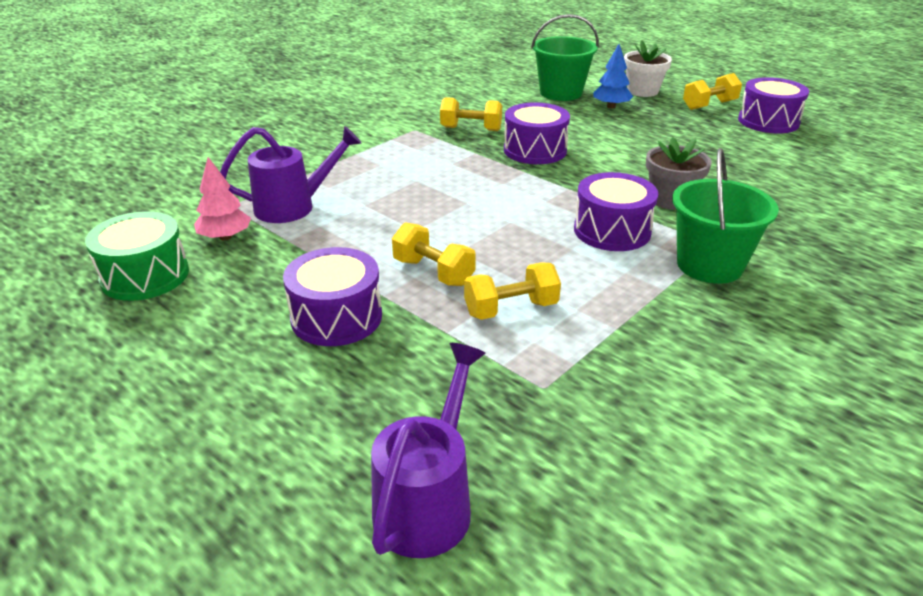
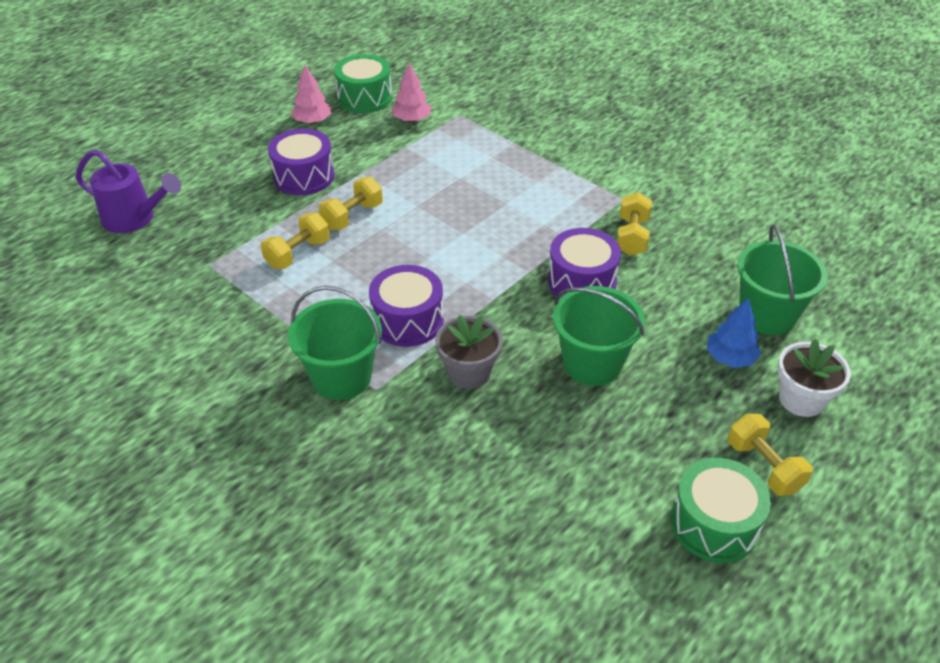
camera: 90 degrees right, 10 degrees up
(188, 319) = (313, 121): none -> pink tree
(294, 207) = (457, 143): purple watering can -> none
(511, 309) = (298, 253): yellow dumbbell -> yellow dumbbell turned 60 degrees clockwise
(636, 150) = (592, 363): none -> green bucket
(768, 121) = (714, 524): purple drum -> green drum

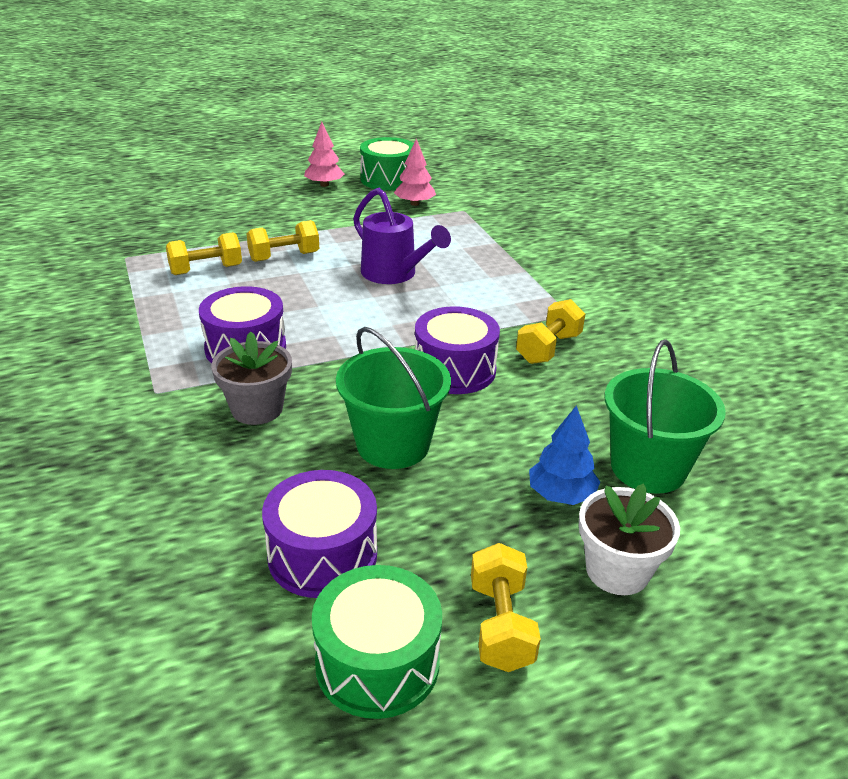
camera: 25 degrees right, 10 degrees down
(135, 219) = (106, 212): purple watering can -> purple watering can (394, 274)
(304, 176) = (274, 219): purple drum -> purple drum (322, 555)
(341, 377) = (136, 372): green bucket -> none

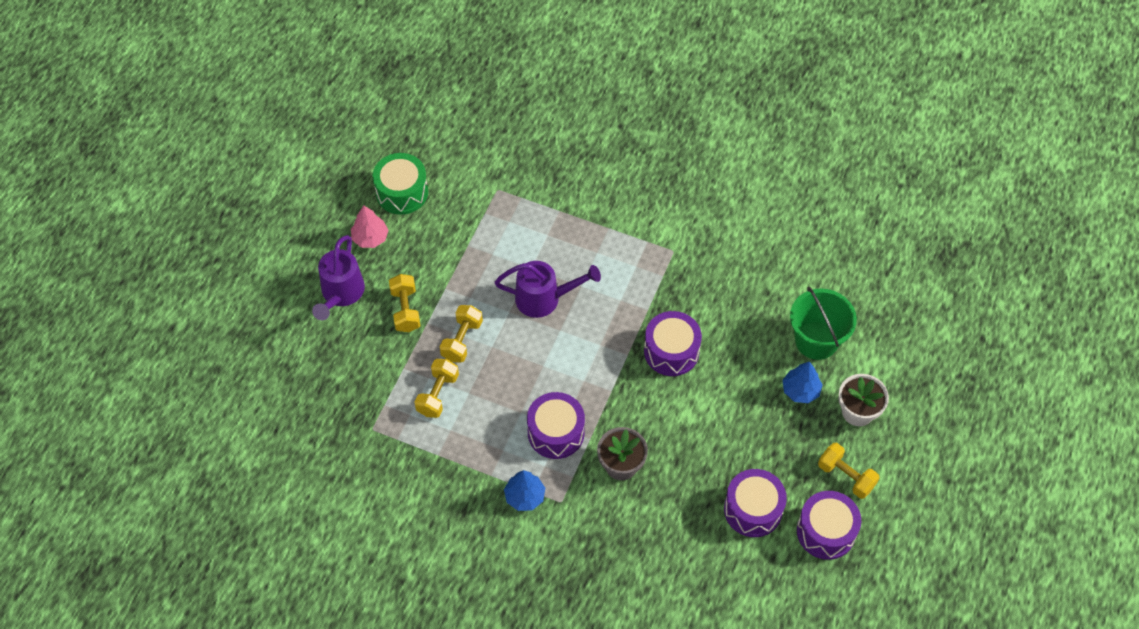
camera: 45 degrees left, 25 degrees up
(136, 366) = (525, 496): none -> blue tree
(251, 194) = (340, 294): none -> purple watering can
(377, 662) = (826, 531): green drum -> purple drum
(393, 445) = (705, 427): green bucket -> none
(414, 203) = (458, 209): pink tree -> none
(548, 348) = (694, 292): yellow dumbbell -> yellow dumbbell (405, 310)

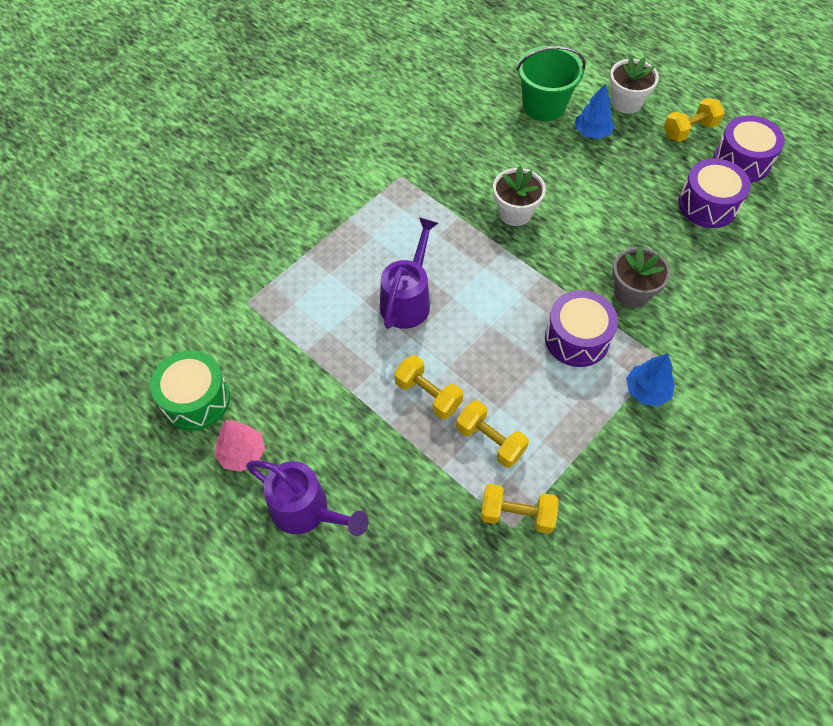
camera: 70 degrees left, 0 degrees up
(405, 310) = (362, 442): yellow dumbbell -> yellow dumbbell (517, 514)
(671, 351) = (515, 213): purple drum -> white flower pot

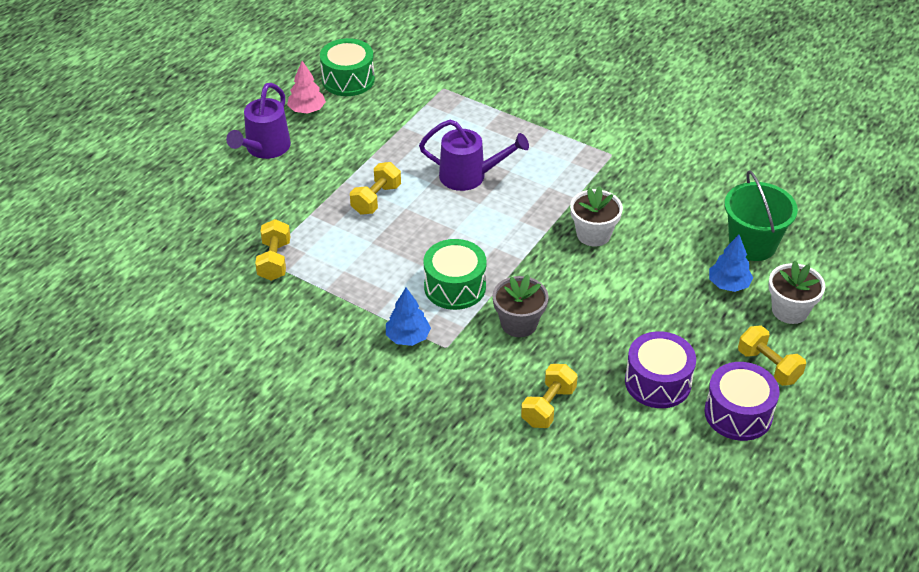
camera: 80 degrees right, 15 degrees down
(490, 441) = (339, 240): yellow dumbbell -> yellow dumbbell (548, 406)
(577, 338) = (455, 287): purple drum -> green drum

